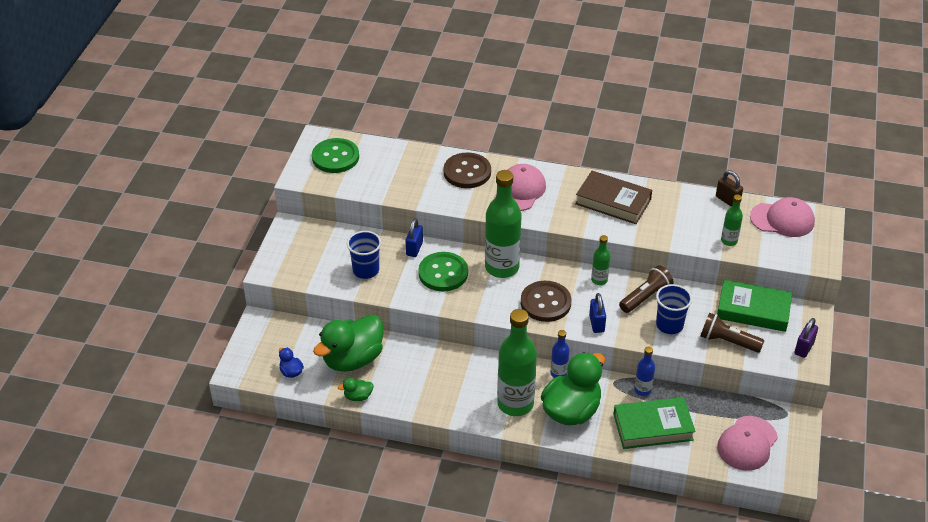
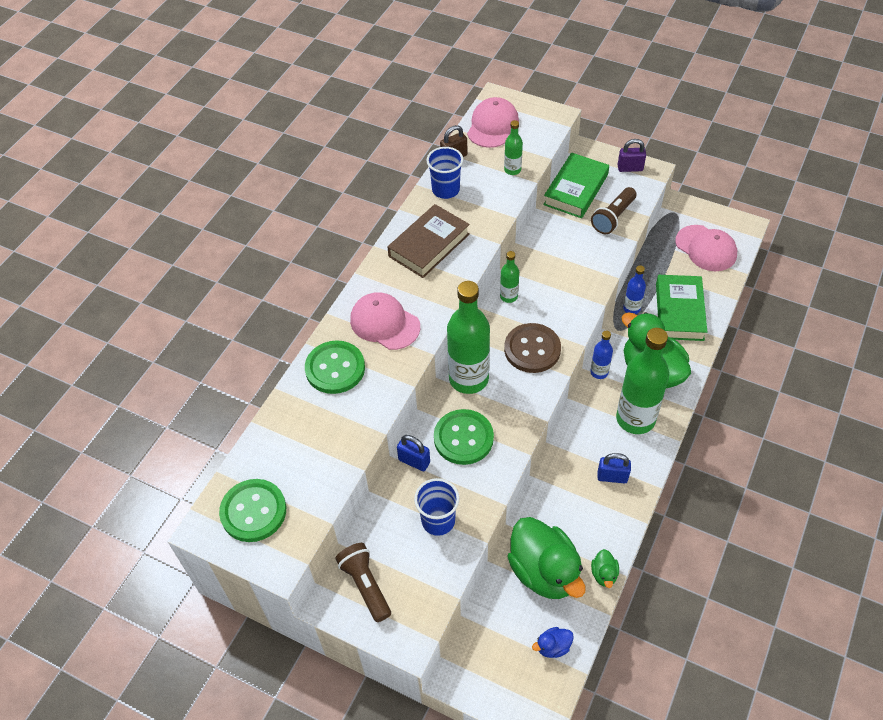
camera: 75 degrees left, 10 degrees up
(467, 172) = (335, 368): brown button -> green button
(596, 323) = (571, 312): blue padlock -> blue padlock (612, 477)
(645, 297) = (542, 264): brown flashlight -> brown flashlight (365, 585)
(669, 325) = (584, 255): blue cup -> blue cup (445, 190)
(804, 348) = (630, 168): purple padlock -> purple padlock turned 45 degrees counterclockwise

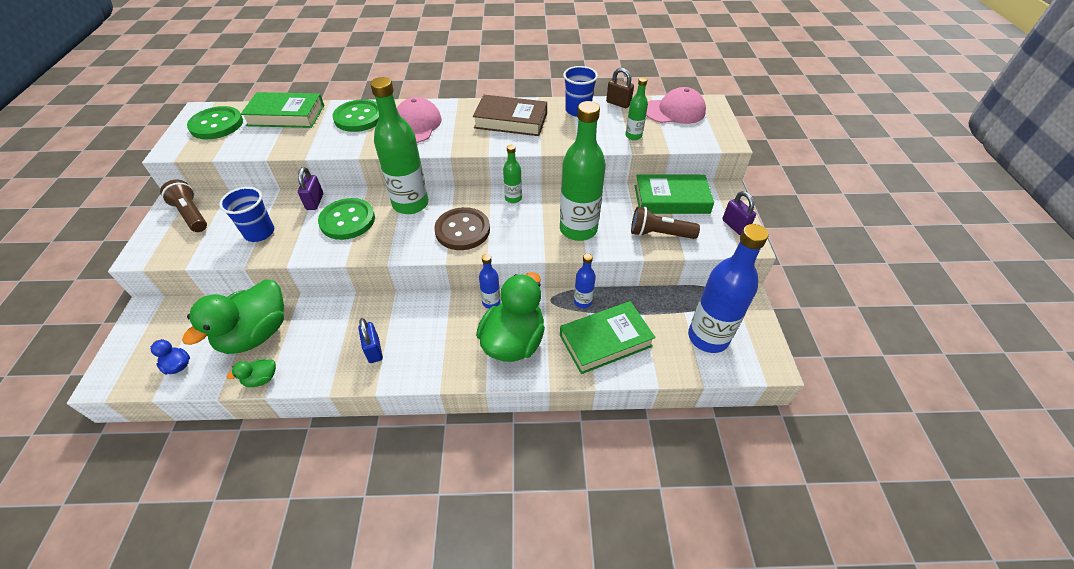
camera: 60 degrees right, 5 degrees down
(281, 437) = (286, 115): none -> green book
(365, 585) = (191, 215): brown flashlight -> brown flashlight turned 75 degrees counterclockwise
(414, 461) = (315, 202): blue padlock -> purple padlock
(635, 419) = (450, 347): green bottle -> green bottle (578, 229)
(706, 248) = (708, 337): pink cap -> blue bottle

